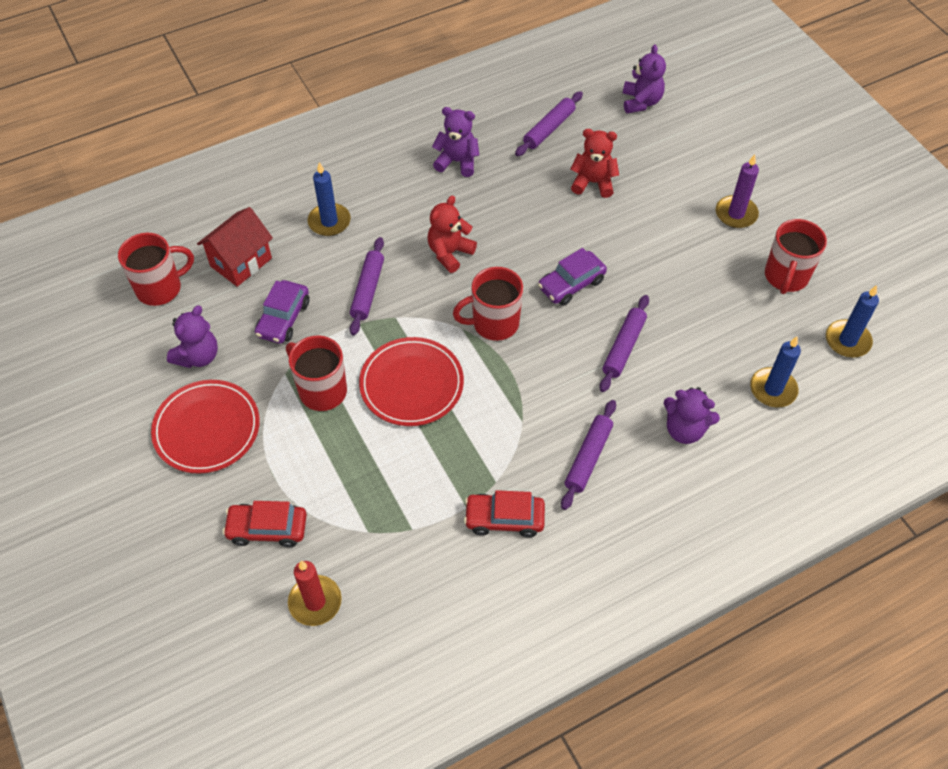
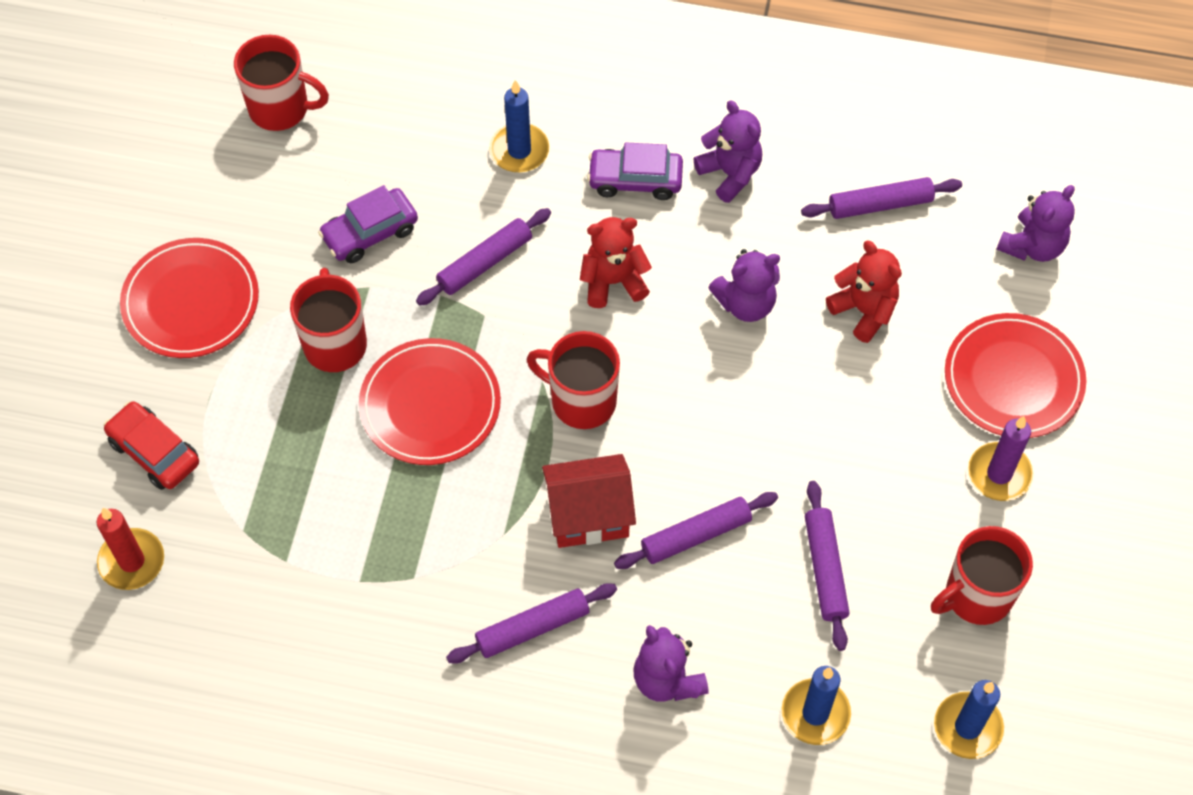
camera: 40 degrees right, 5 degrees up
(198, 356) = (251, 214): purple teddy bear -> purple teddy bear (745, 303)
(241, 262) = (385, 135): red house -> red house (588, 515)
(504, 519) = (384, 623): red car -> none
(571, 284) = (712, 417): purple car -> purple car (635, 180)
(696, 167) = (1013, 379): none -> red plate
(704, 316) = (825, 569): none -> purple rolling pin

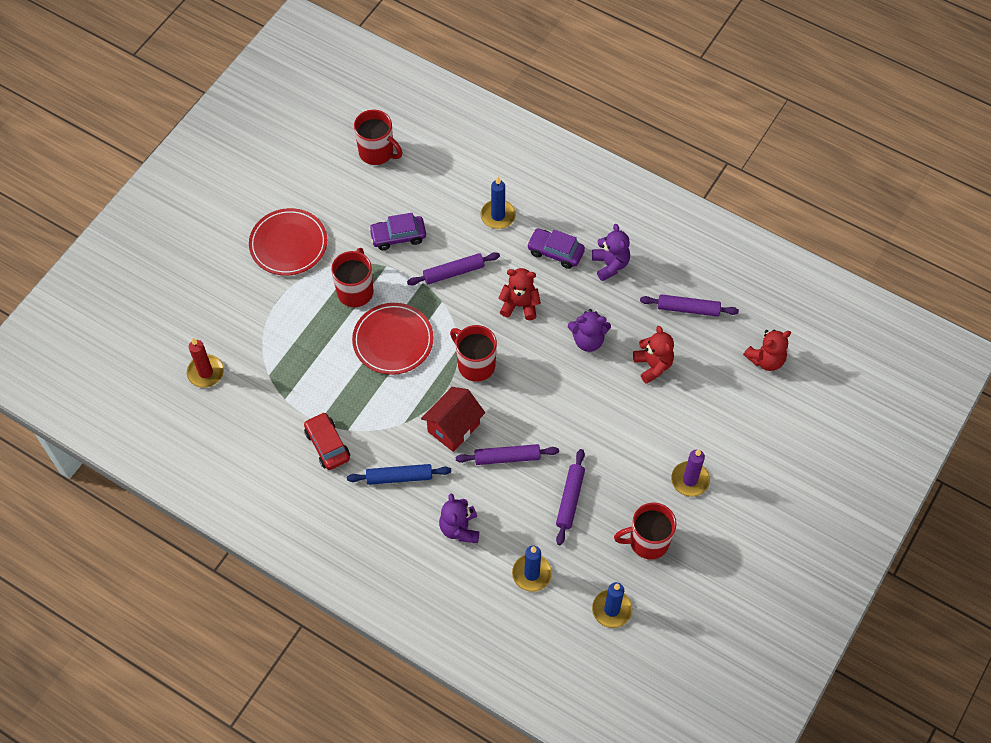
camera: 20 degrees right, 0 degrees up
(154, 452) = (239, 319): red car -> red car (327, 445)
(532, 628) = (399, 477): purple rolling pin -> blue rolling pin
(588, 515) = (453, 428): red house -> red house turned 60 degrees counterclockwise
(1013, 379) = (721, 430): red plate -> none
(1032, 246) = (766, 359): purple teddy bear -> red teddy bear

